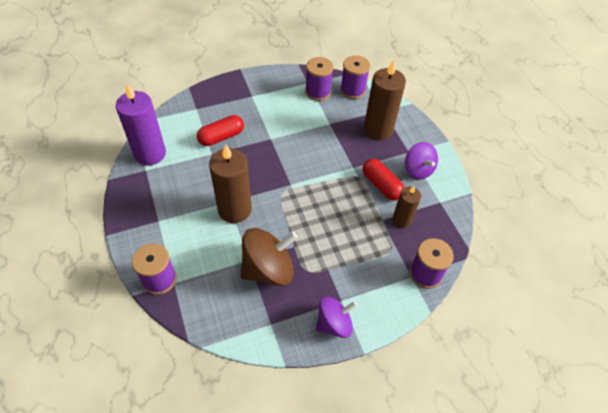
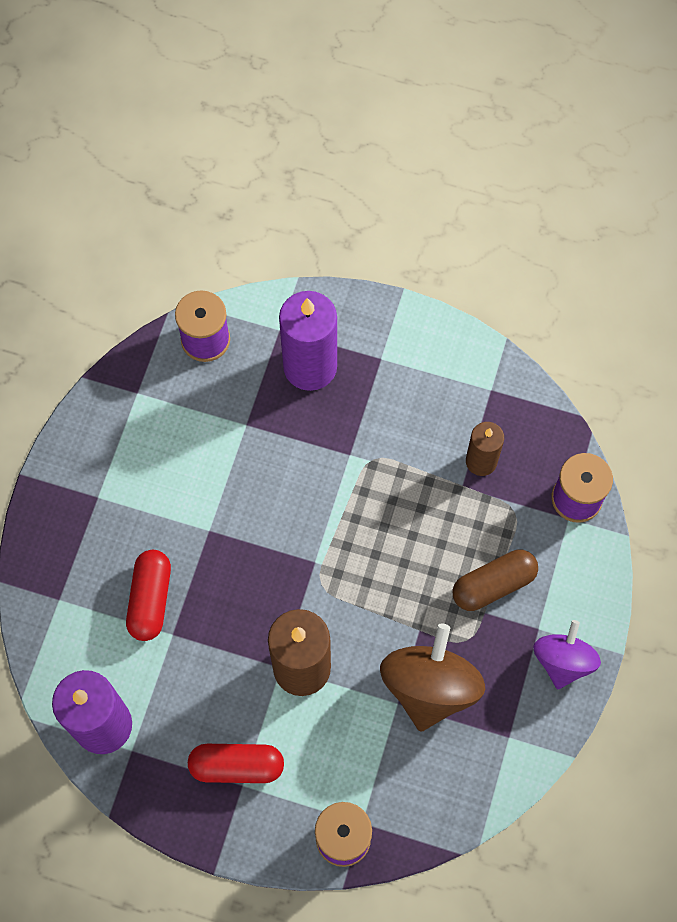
camera: 50 degrees left, 15 degrees up
(318, 92) = (168, 393): purple spool -> none
(345, 264) = (493, 584): none -> brown capsule
(378, 129) = (310, 366): brown candle -> purple candle
(381, 185) = (409, 442): red capsule -> red capsule (237, 766)
(418, 170) = (420, 373): purple spinning top -> none

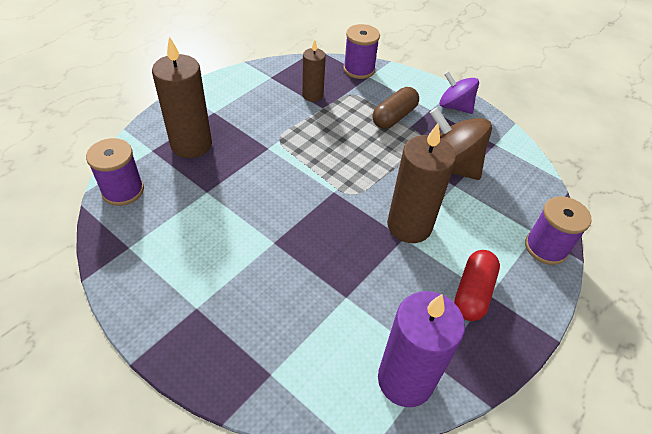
camera: 70 degrees left, 20 degrees down
(150, 599) = (308, 301): red capsule -> none
(310, 366) = (191, 144): purple candle -> brown candle
(493, 584) = (394, 117): brown capsule -> brown capsule turned 45 degrees clockwise

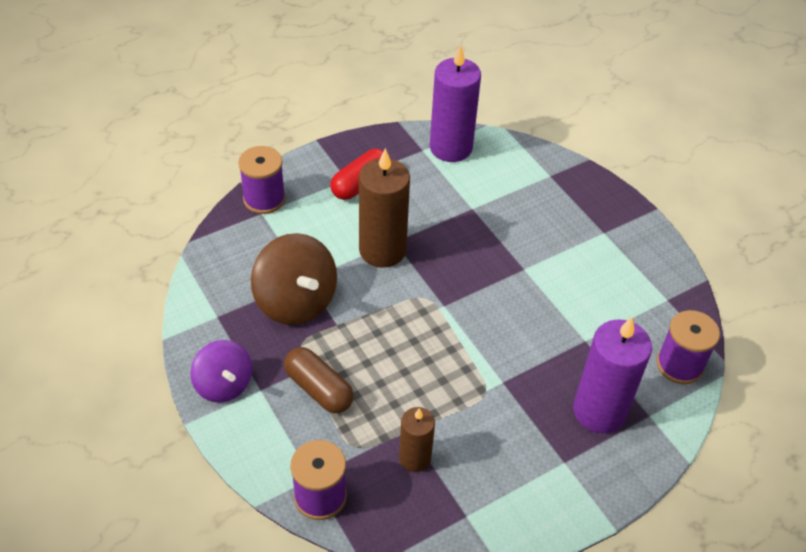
camera: 160 degrees left, 0 degrees up
(191, 144) = (599, 411): brown candle -> purple candle
(394, 117) = (318, 389): brown capsule -> brown capsule turned 75 degrees clockwise

